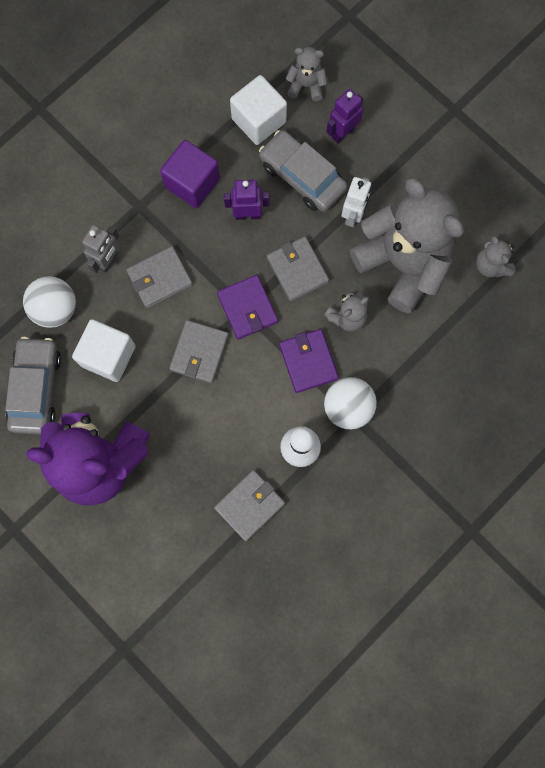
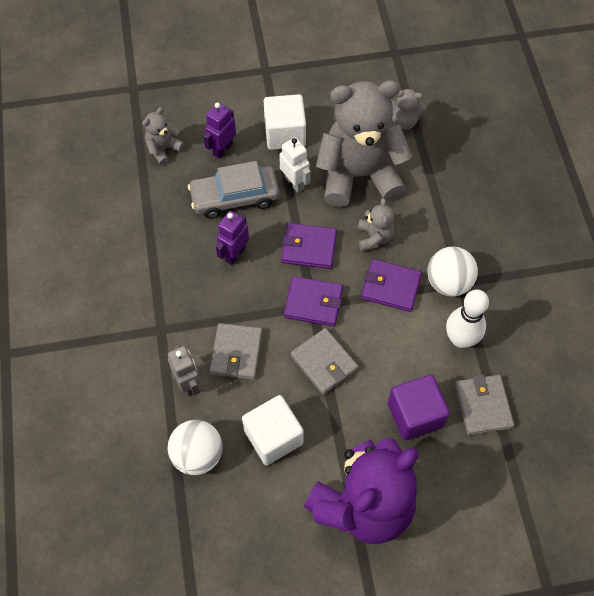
camera: 55 degrees left, 15 degrees down
(36, 388) = (258, 518): grey car -> none
(192, 183) = (174, 277): purple cube -> purple cube (415, 415)
(259, 120) = (163, 198): white cube -> white cube (285, 134)
(297, 270) = (309, 247): grey wallet -> purple wallet
(342, 132) = (222, 149): purple robot -> purple robot turned 45 degrees clockwise

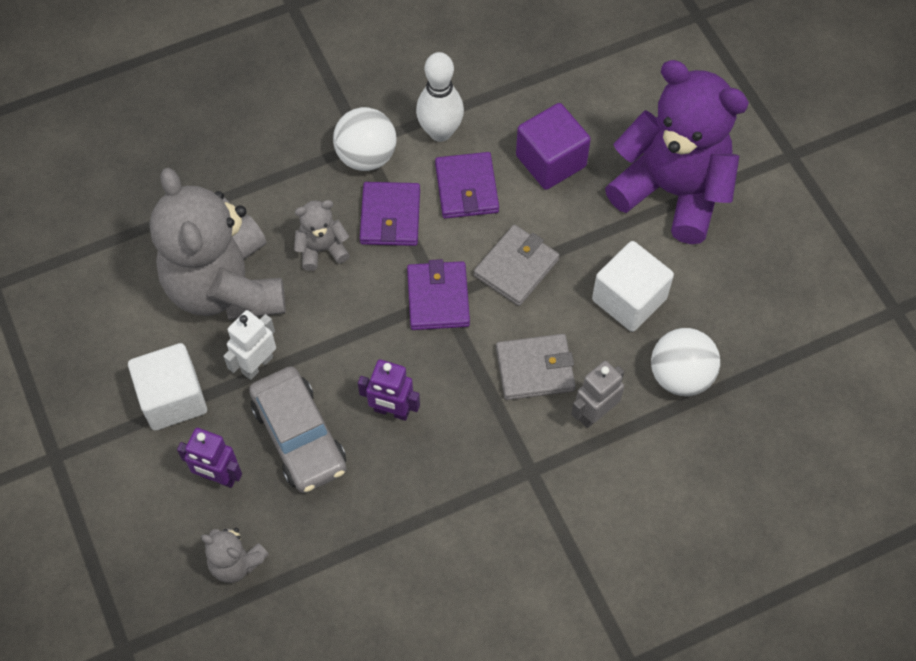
camera: 105 degrees left, 0 degrees up
(309, 247) = (357, 322): purple wallet -> purple wallet (466, 188)
(404, 121) = (121, 250): grey teddy bear -> none
(483, 406) = (517, 98): grey wallet -> none

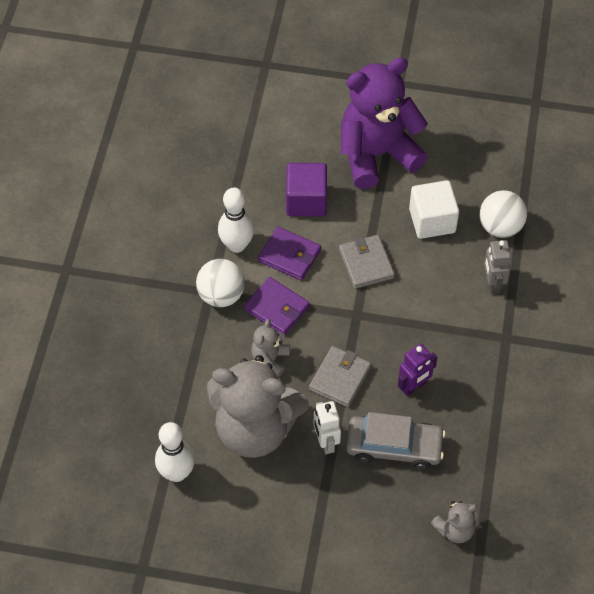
camera: 55 degrees left, 5 degrees down
(123, 248) = (177, 473): none -> white bowling pin
(173, 398) = (314, 504): white cube -> none
(218, 477) = (389, 508): purple robot -> none
(438, 298) = (355, 316): purple wallet -> none
(535, 369) = (442, 295): grey wallet -> grey wallet (340, 378)

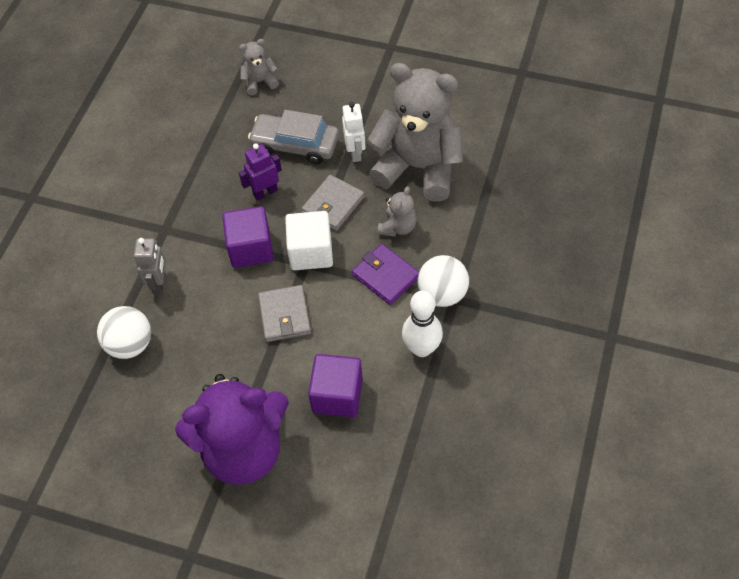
camera: 170 degrees left, 0 degrees up
(177, 473) = (492, 138): white bowling pin -> none
(289, 255) = (365, 331): purple wallet -> none
(413, 324) = (251, 248): none -> purple cube
(432, 220) = (201, 358): white cube -> white cube (311, 252)

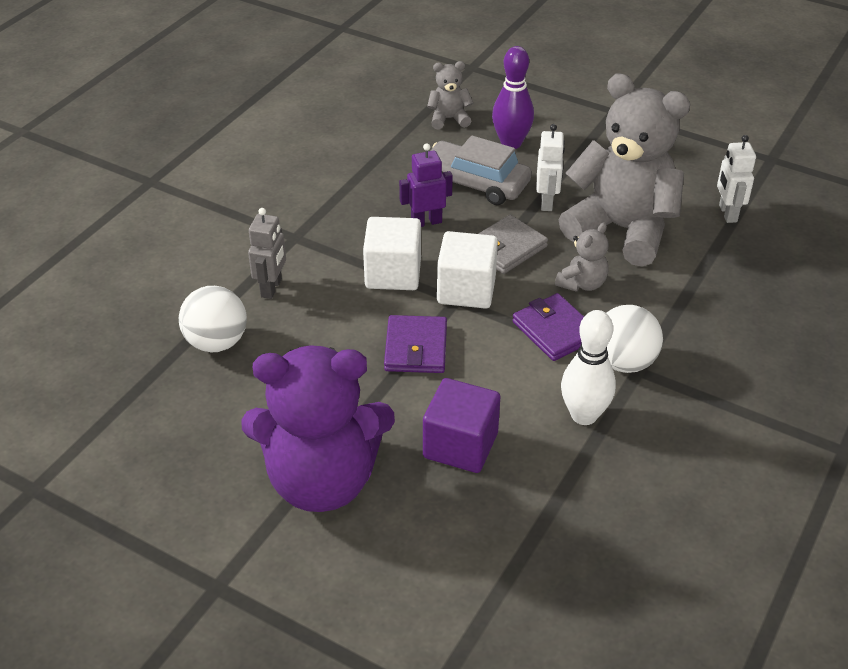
camera: 10 degrees right, 15 degrees down
(251, 248) = (393, 273): purple cube -> white cube
(284, 315) = (416, 348): grey wallet -> purple wallet
(315, 97) = (511, 143): none -> purple bowling pin
(496, 135) = (727, 213): none -> white robot

